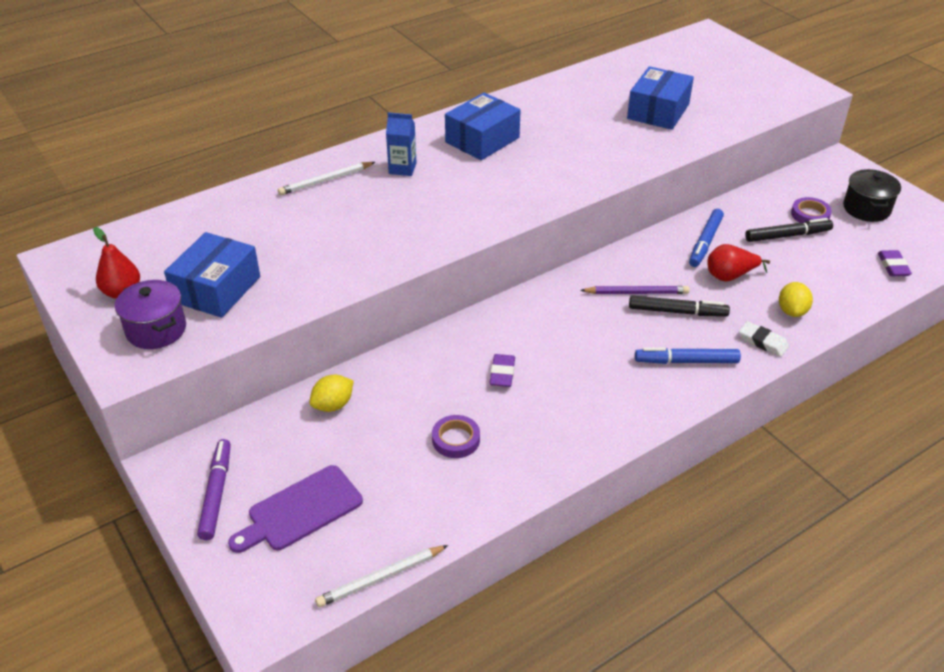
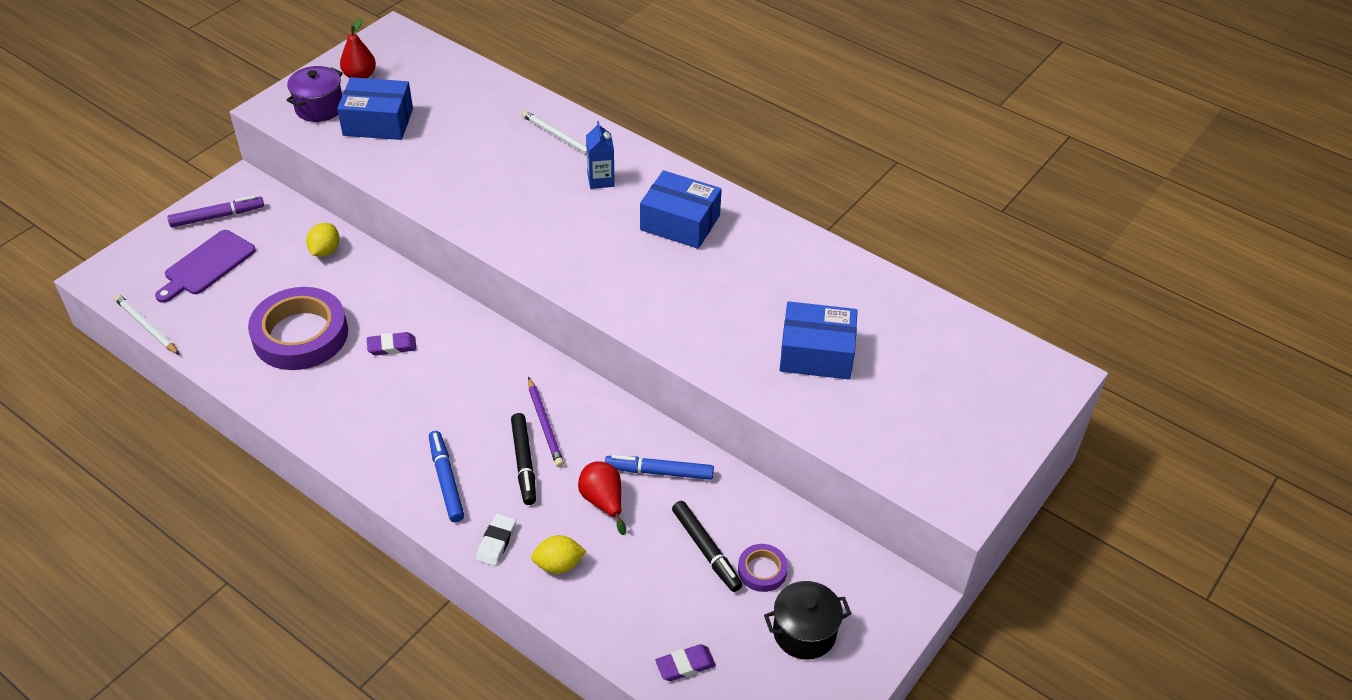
camera: 70 degrees right, 5 degrees up
(300, 510) = (207, 265): purple cutting board -> purple cutting board turned 90 degrees counterclockwise
(333, 405) = (325, 251): yellow lemon -> yellow lemon turned 75 degrees clockwise
(456, 439) = (300, 335): purple tape -> purple tape, size x2.19

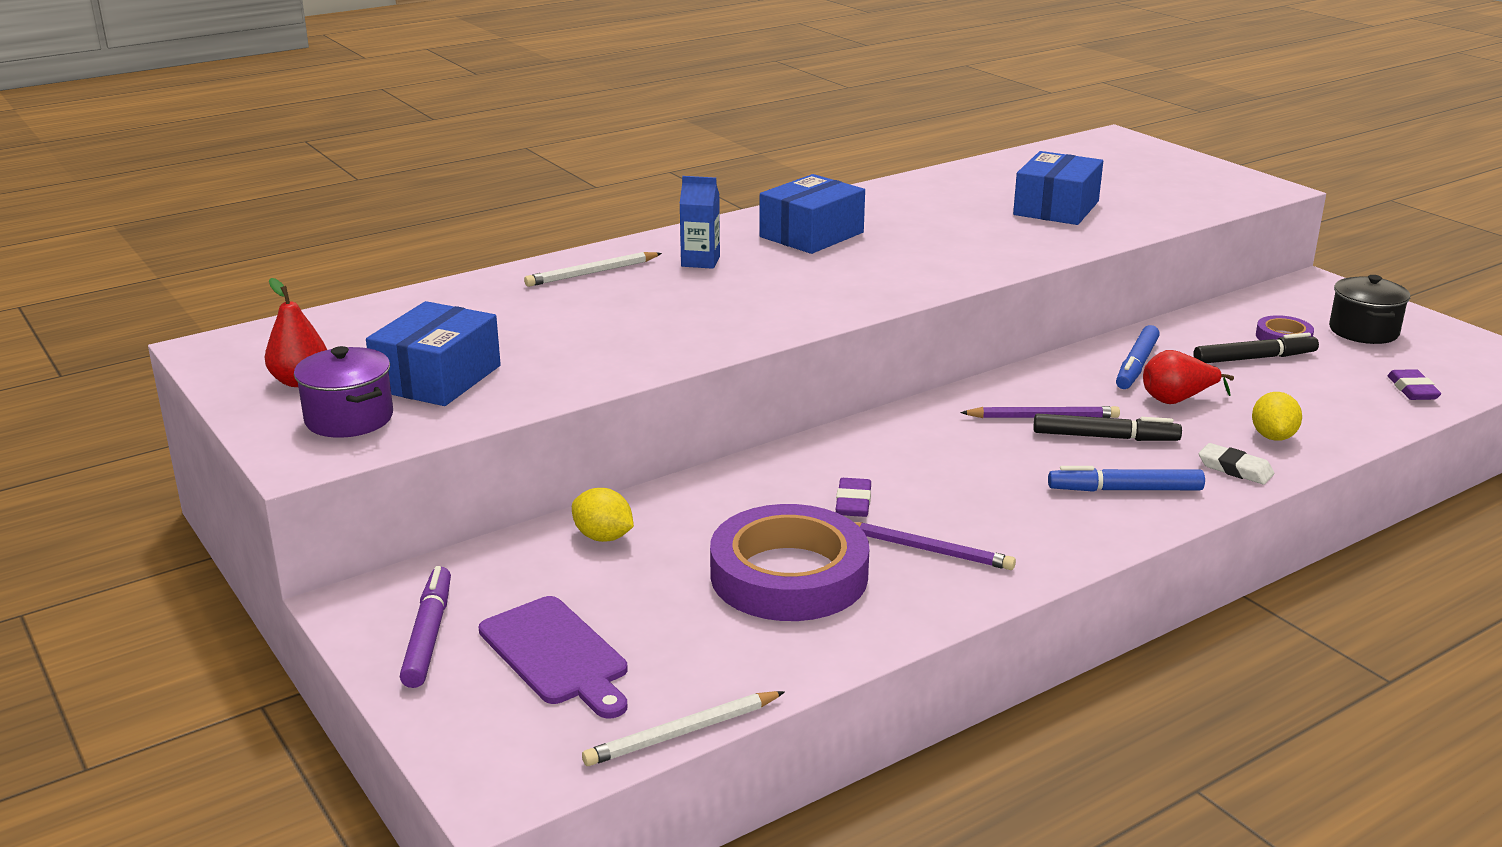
camera: 70 degrees left, 20 degrees down
(342, 390) = (927, 550): none -> purple pencil

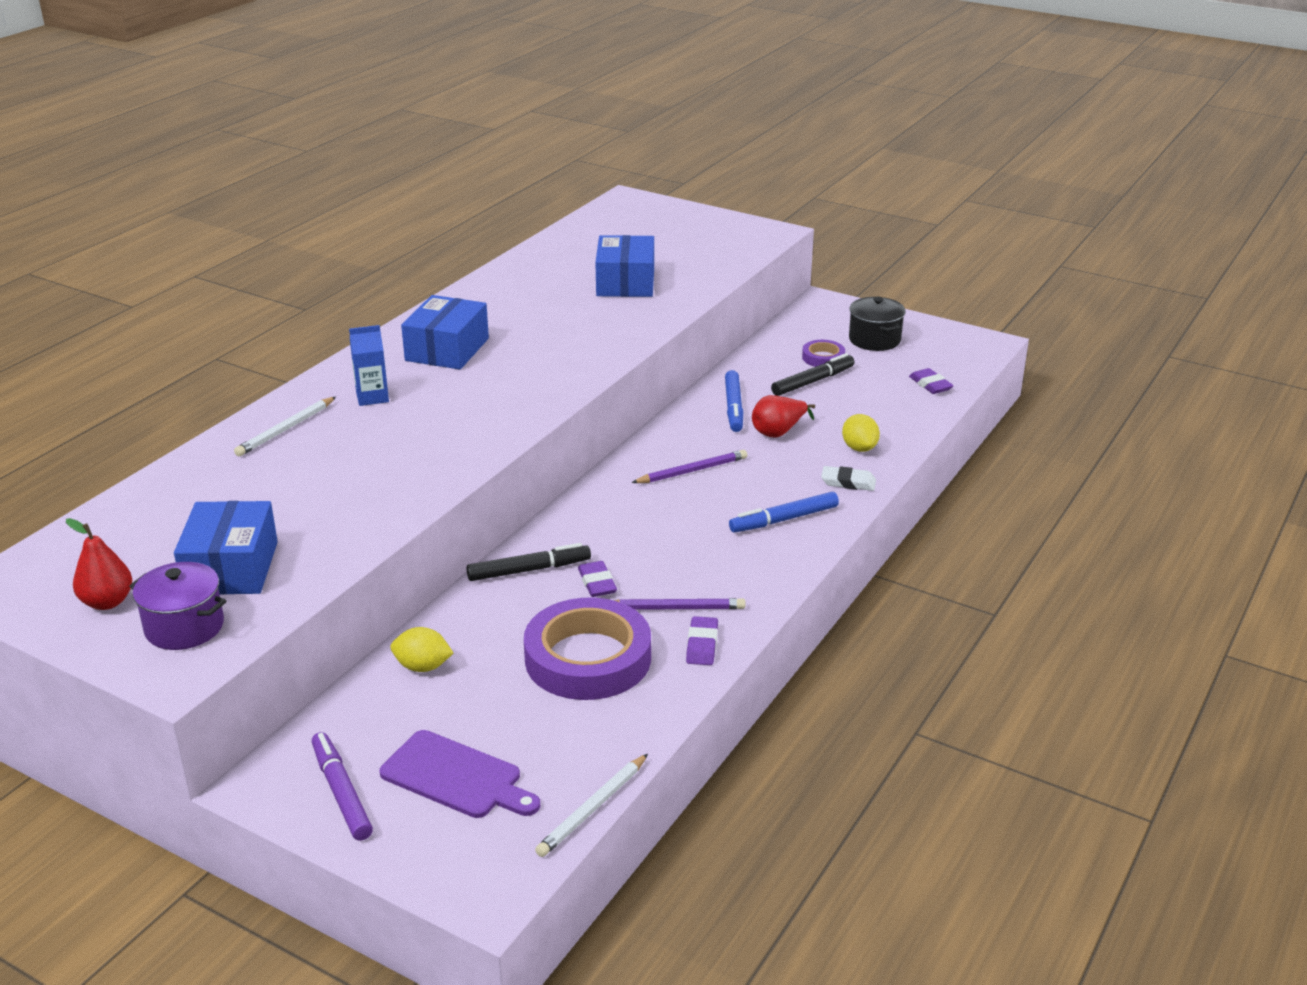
camera: 25 degrees left, 5 degrees up
(934, 596) = (702, 645): none -> purple eraser
(1105, 437) = (746, 477): black marker -> black marker (529, 570)

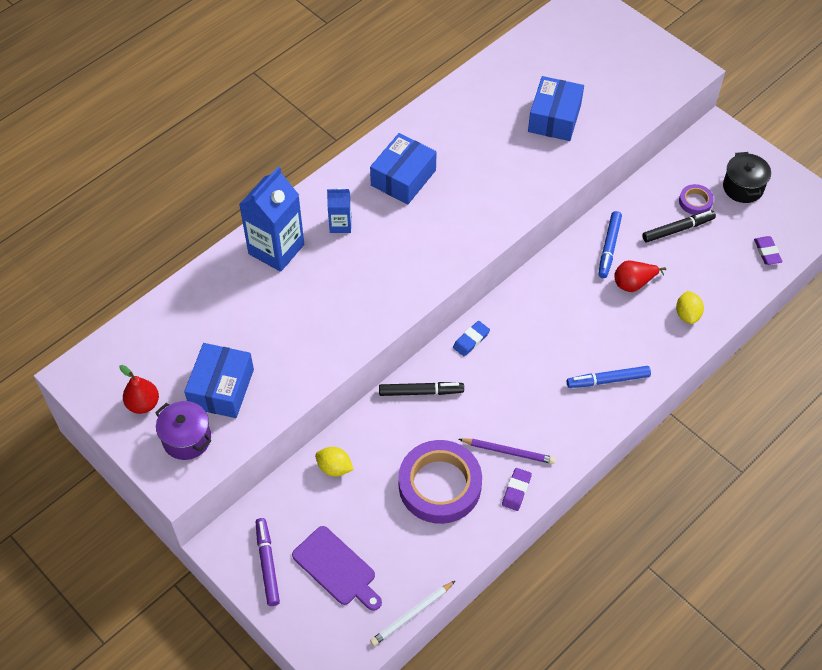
camera: 15 degrees right, 25 degrees up
(286, 429) = (276, 249): white pencil -> blue carton
(583, 511) = (471, 340): none -> blue eraser
(597, 583) = (463, 415): purple eraser -> none
(692, 471) = (558, 313): purple pencil -> none
(848, 482) = (666, 351): white eraser -> none

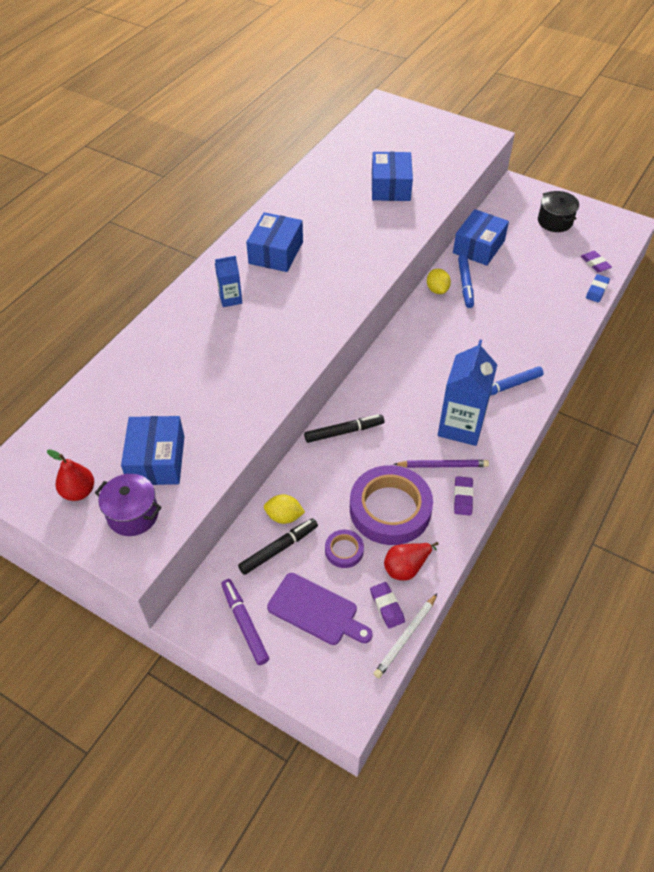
camera: 15 degrees left, 5 degrees down
(276, 249) = (176, 329): blue carton -> blue carton (461, 426)
(404, 581) = (387, 606): none -> purple eraser
(471, 340) = (374, 379): blue eraser -> blue eraser (597, 290)
(633, 283) = (497, 307): red pear -> red pear (406, 567)
(642, 203) = (478, 247): none -> blue box
(678, 229) = (516, 260): black marker -> black marker (278, 549)
(687, 314) = (552, 322): yellow lemon -> yellow lemon (437, 290)
(695, 201) = (521, 238): purple tape -> purple tape (344, 550)

